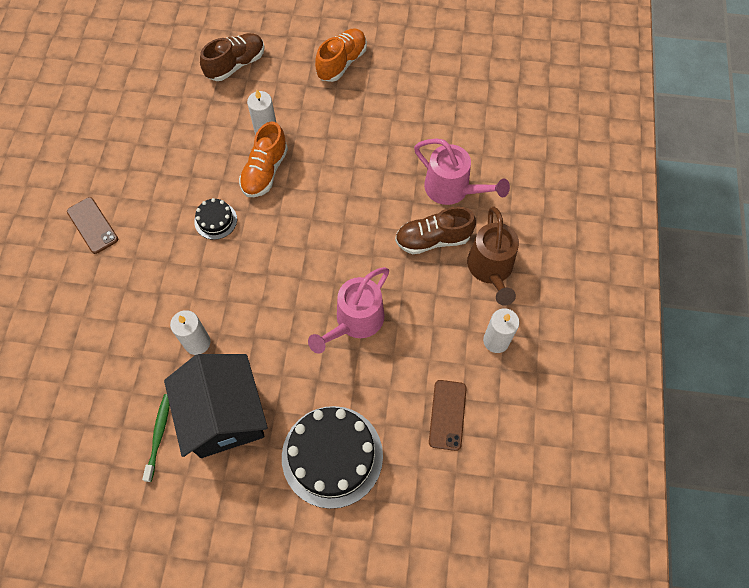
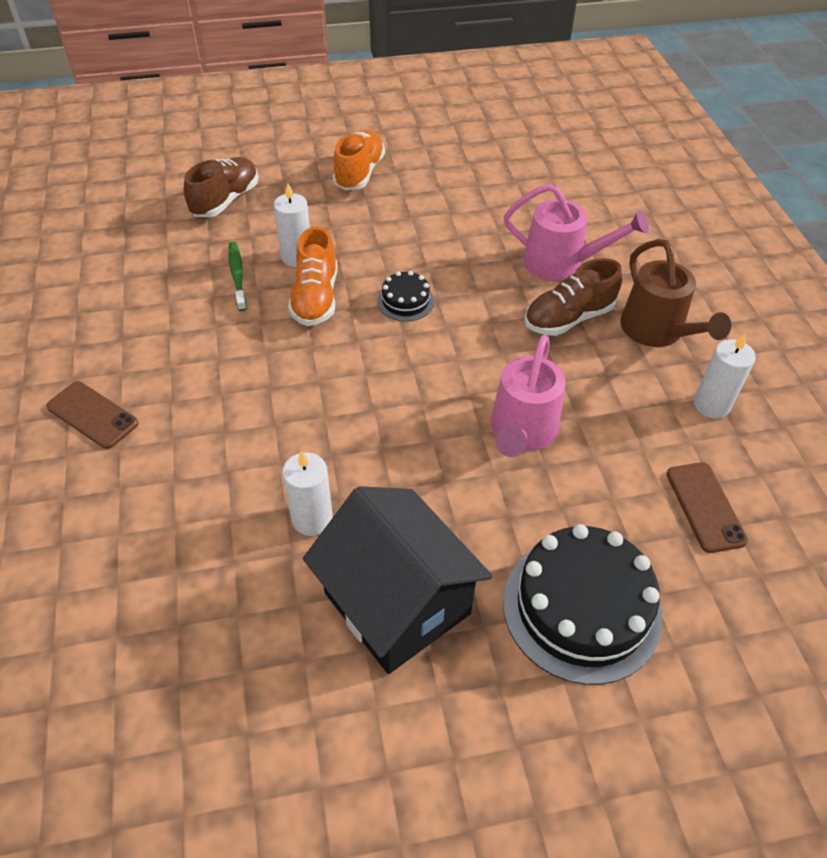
camera: 20 degrees left, 15 degrees down
(159, 435) = (307, 662): green toothbrush -> green toothbrush (237, 276)
(215, 220) = (272, 366): black cake -> black cake (405, 301)

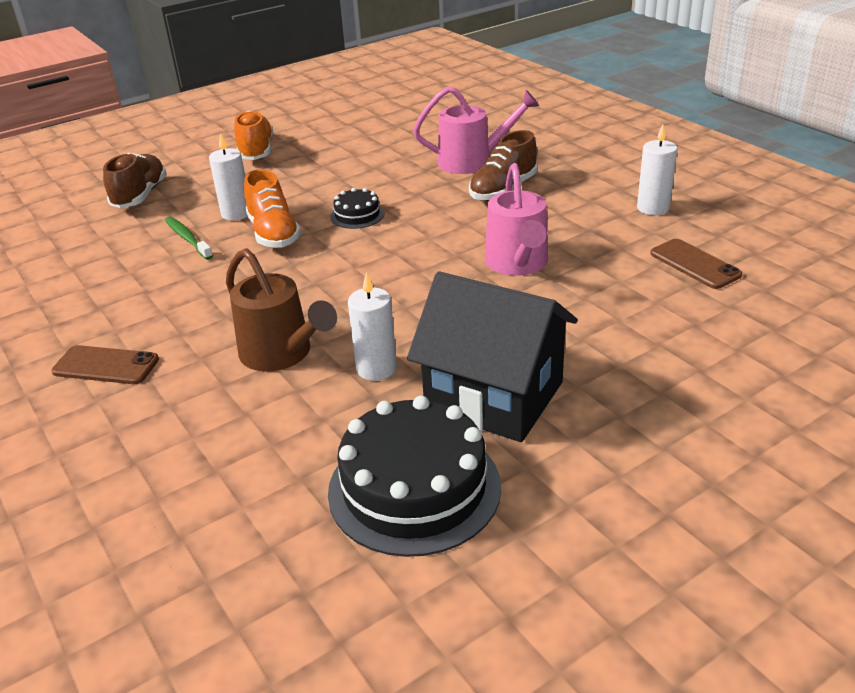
camera: 20 degrees left, 15 degrees down
(581, 608) = (648, 350): black cake -> black cake (414, 488)
(657, 332) = (579, 180): brown watering can -> brown watering can (282, 354)

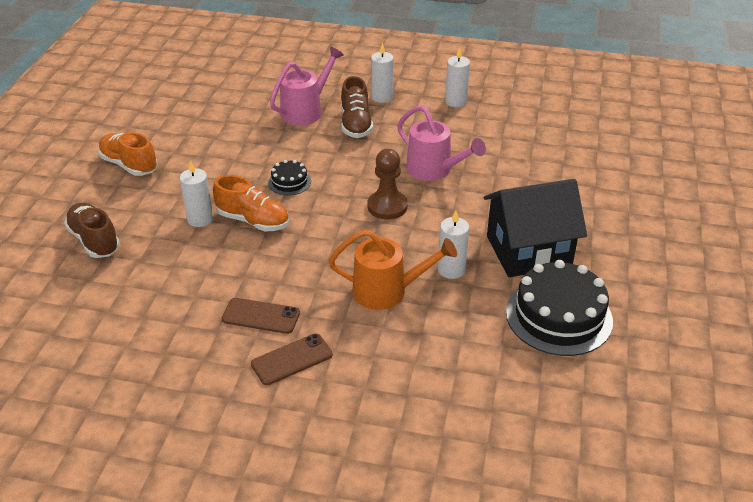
camera: 45 degrees left, 5 degrees up
(187, 239) = (195, 253): green toothbrush -> none
(282, 354) = (388, 291): brown watering can -> orange watering can
(411, 276) = (387, 206): none -> brown pawn
(571, 176) = (382, 97): none -> white candle
(695, 264) = (520, 128): brown phone -> brown phone (261, 316)

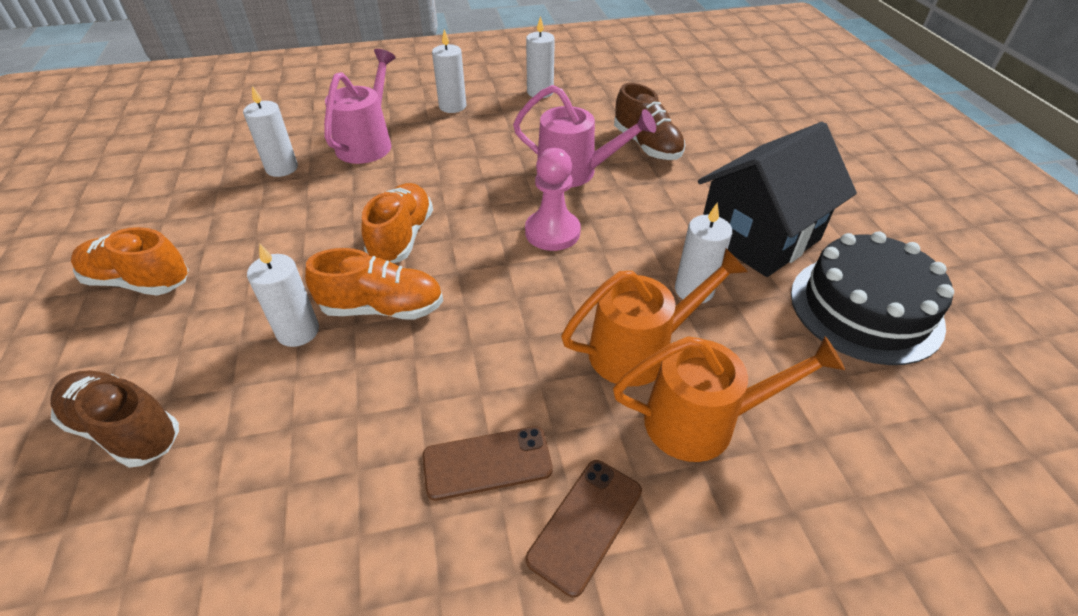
camera: 25 degrees left, 5 degrees up
(241, 115) = (282, 168): none -> white candle
(289, 182) = (402, 237): black cake -> orange shoe
(356, 124) = (442, 143): brown shoe -> brown shoe (646, 145)
(387, 206) = (552, 232): brown pawn -> pink pawn
(394, 338) = (703, 421): none -> orange watering can

